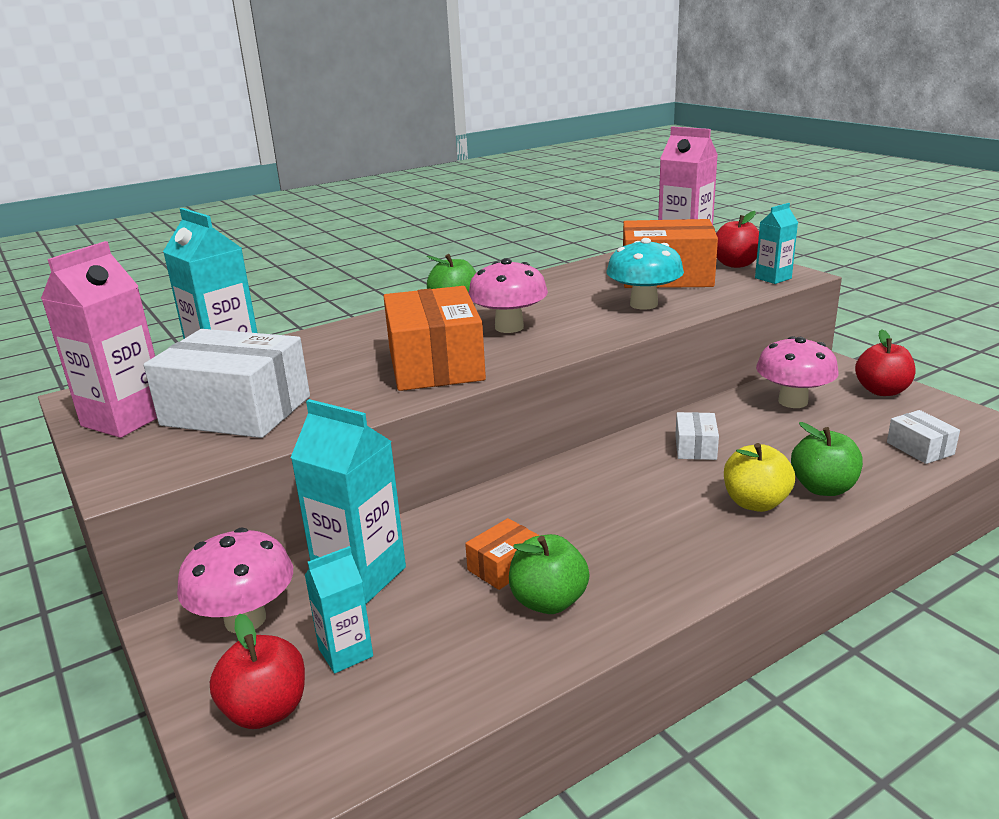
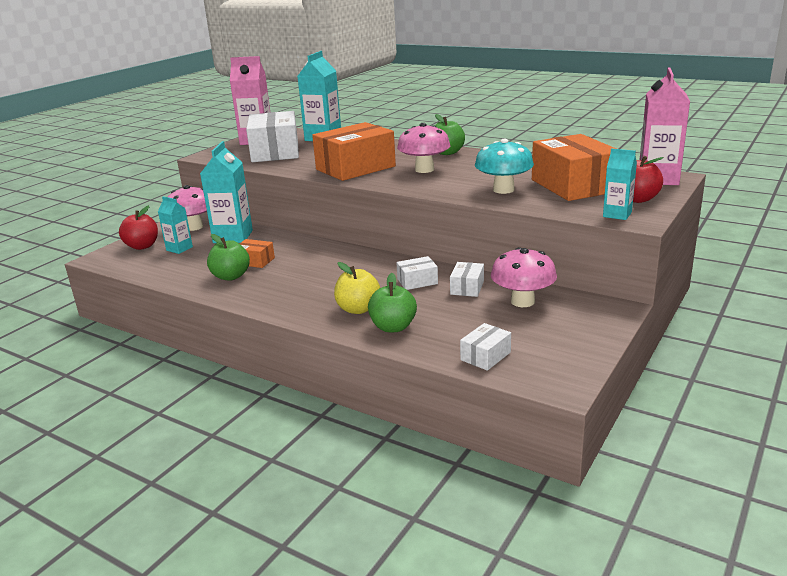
camera: 65 degrees right, 0 degrees up
(736, 422) = (467, 288): none -> white box
(882, 391) = (583, 333): red apple -> none

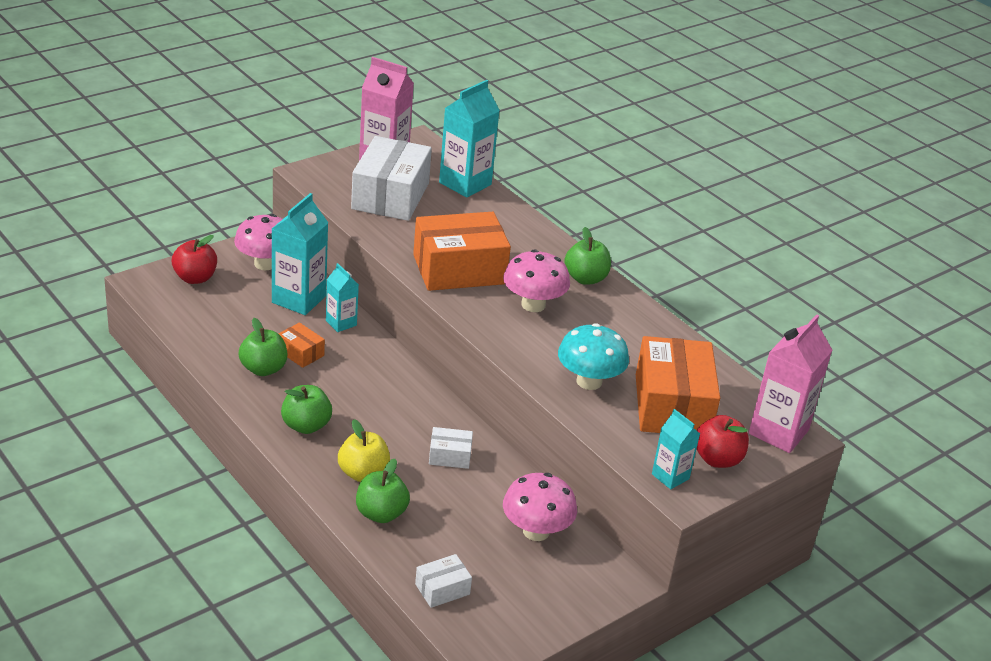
camera: 15 degrees right, 10 degrees up
(179, 249) = (232, 298): turquoise carton -> turquoise carton (341, 323)
(289, 296) = (306, 426): none -> green apple
(467, 288) = (494, 487): white box -> none

